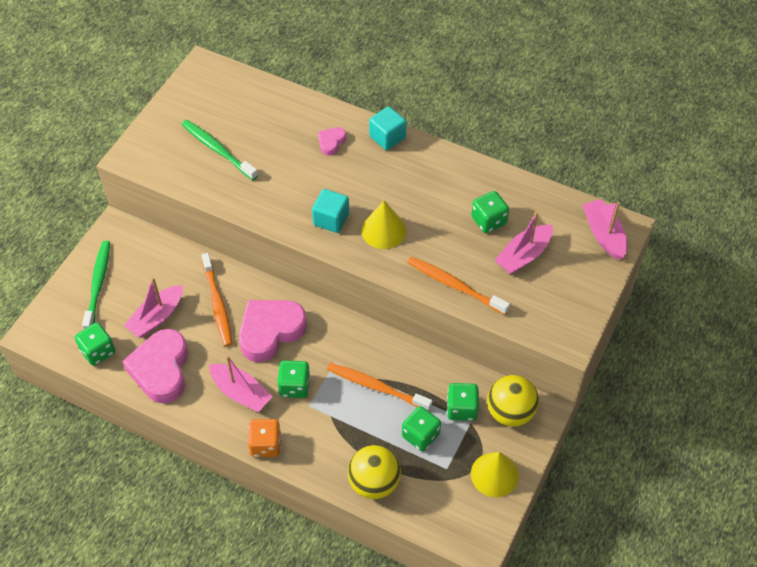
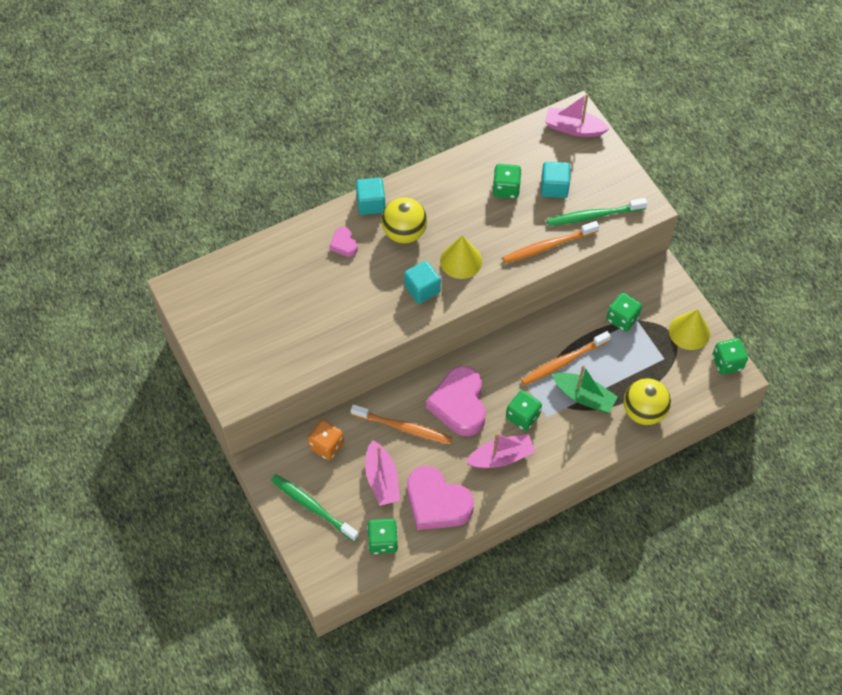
camera: 55 degrees left, 5 degrees up
(217, 149) = (282, 328): green toothbrush -> green toothbrush (593, 216)
(265, 445) = (560, 466): orange dice -> orange dice (326, 446)
(352, 423) = (584, 396): none -> green boat
(420, 435) = (625, 358): green dice -> green dice (727, 362)
(510, 412) = (646, 290): yellow ball -> yellow ball (404, 233)
(523, 255) = (554, 187): pink boat -> turquoise cube

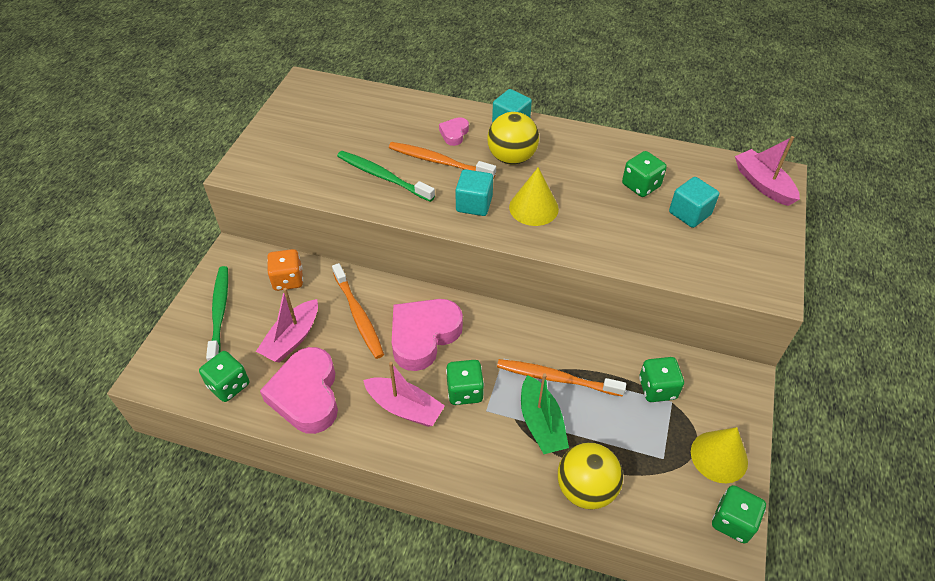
camera: 45 degrees right, 10 degrees down
(547, 246) = (627, 252): orange toothbrush -> orange toothbrush (438, 161)
(593, 216) = (704, 259): green toothbrush -> green toothbrush (382, 176)

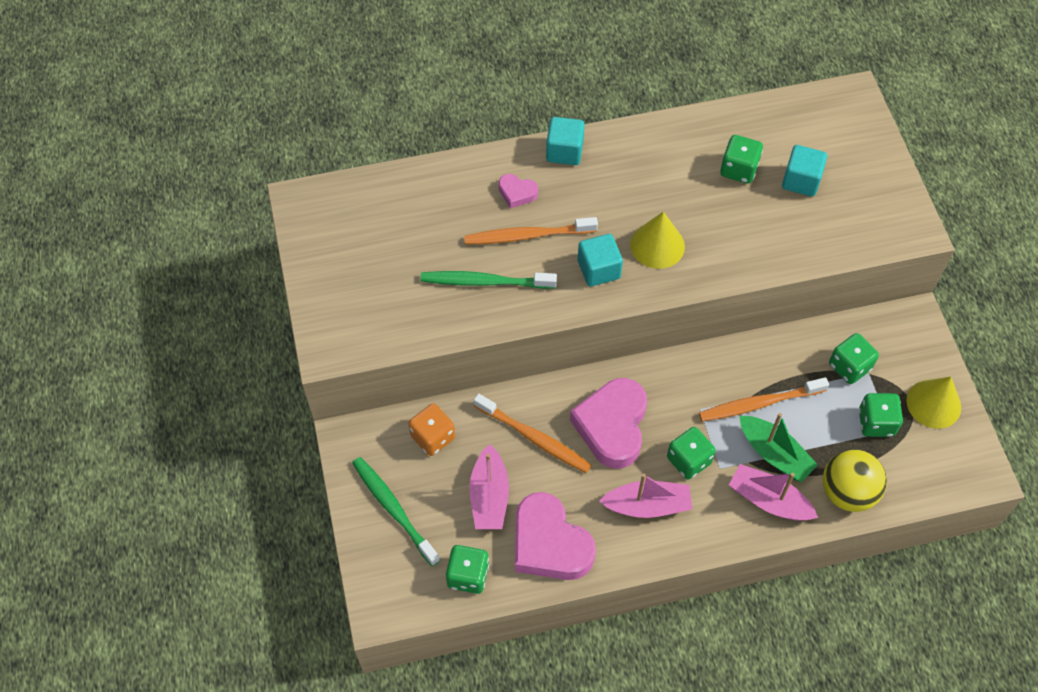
camera: 30 degrees left, 10 degrees up
(454, 134) = (517, 193): pink heart -> pink heart turned 60 degrees counterclockwise
(511, 158) = (596, 195): yellow ball -> none
(732, 521) = (974, 455): green dice -> green dice (876, 422)
(763, 184) = (845, 114): pink boat -> pink boat (769, 500)

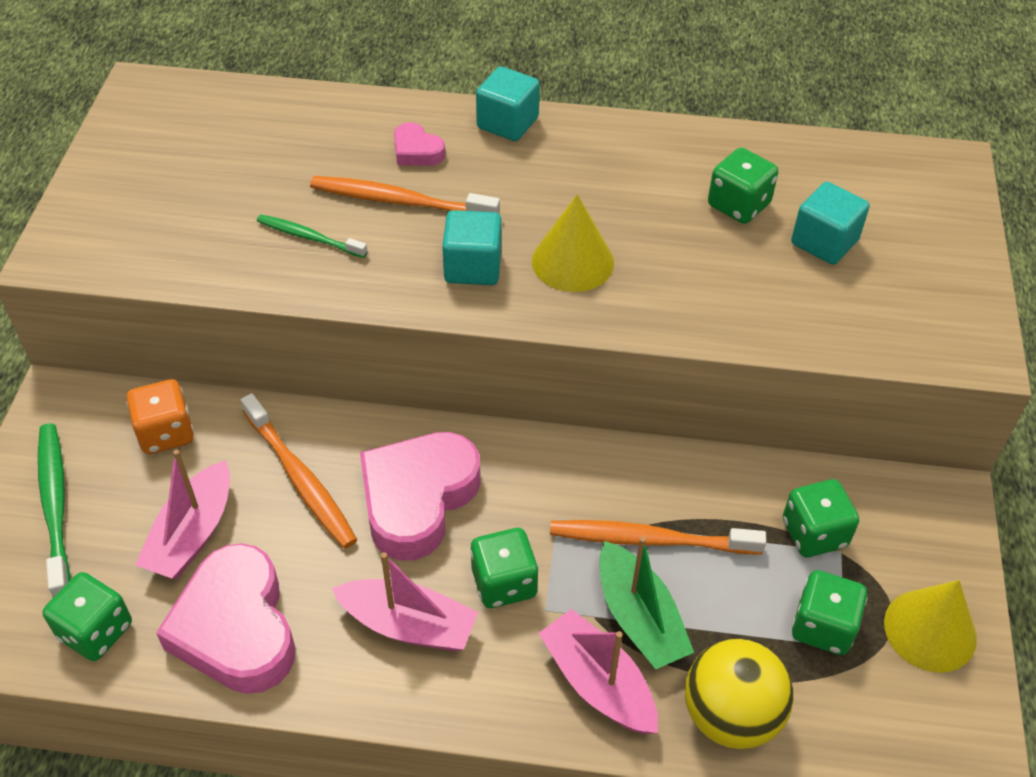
camera: 20 degrees right, 10 degrees down
(484, 282) = (309, 237): green toothbrush -> green toothbrush, size x0.61

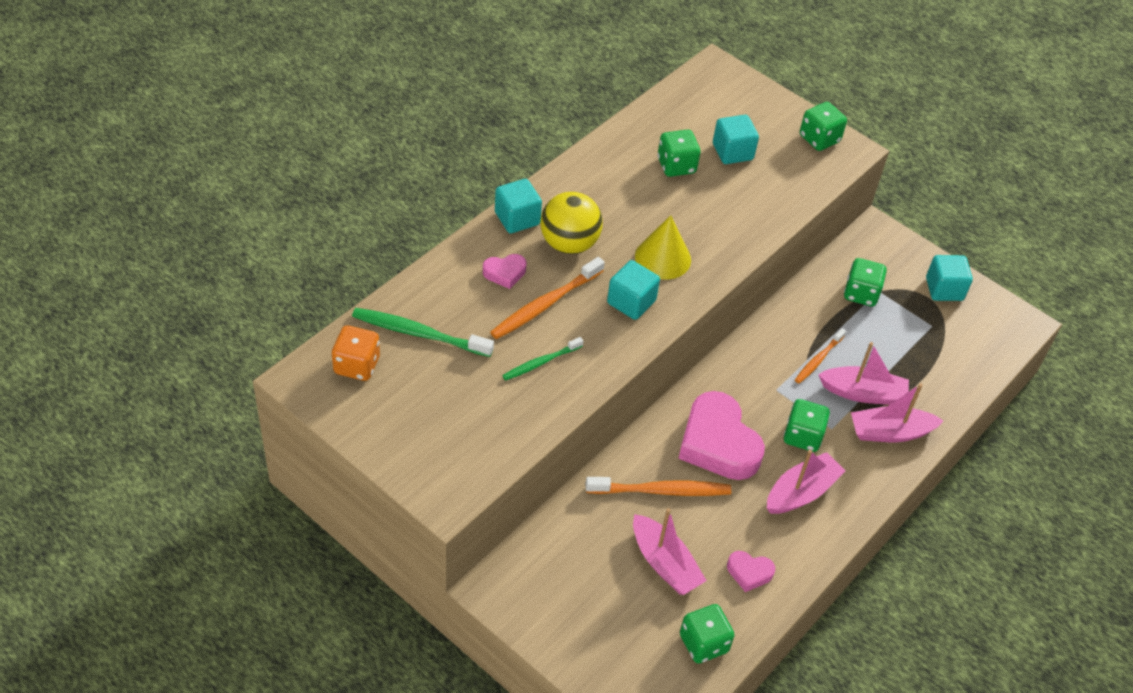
camera: 60 degrees left, 0 degrees up
(55, 505) = (588, 626): green toothbrush -> green toothbrush (418, 333)
(166, 433) = (571, 542): orange dice -> orange dice (357, 365)
(236, 628) = (749, 573): pink heart -> pink heart, size x0.46
(639, 618) = (863, 393): green boat -> pink boat
(649, 539) = (818, 360): orange toothbrush -> orange toothbrush, size x0.61
(730, 715) = (941, 392): yellow ball -> yellow ball (569, 244)
(823, 627) = (916, 326): green dice -> green dice (819, 139)
(930, 630) = (944, 289): yellow cone -> turquoise cube

